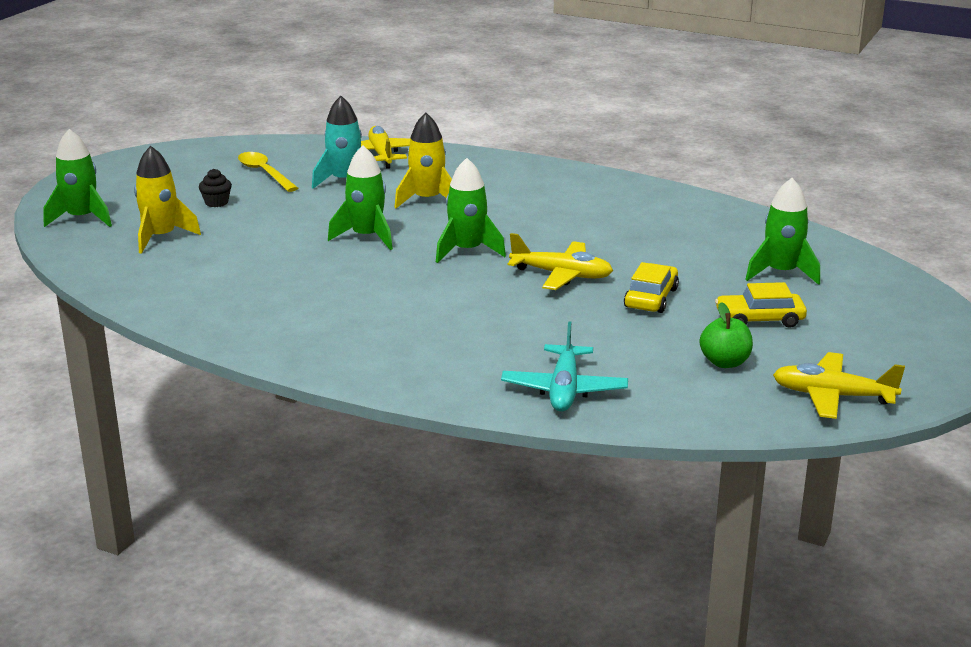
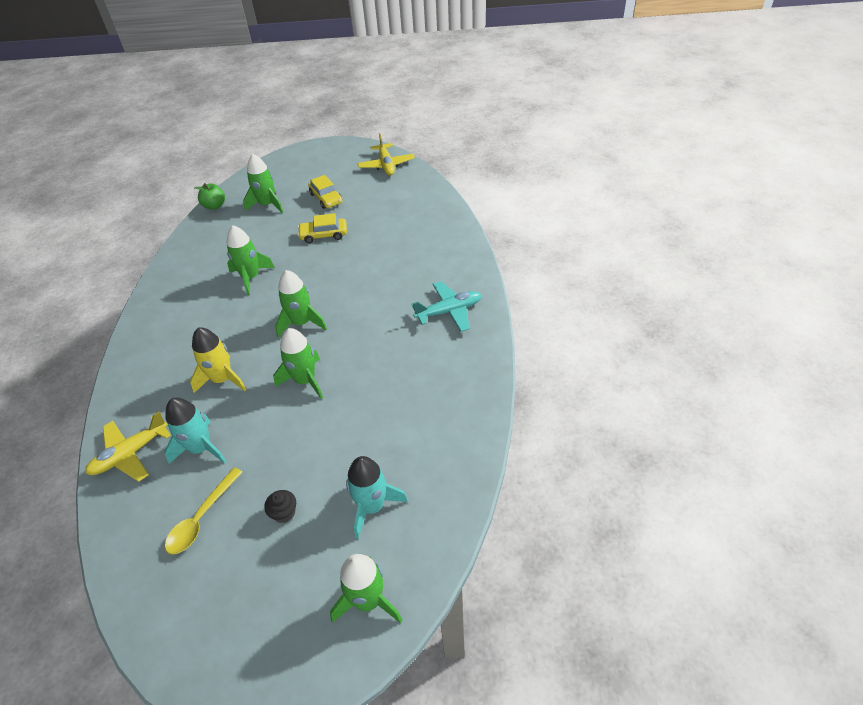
camera: 115 degrees left, 20 degrees up
(161, 237) = (372, 506): yellow rocket -> turquoise rocket
(562, 275) = (314, 273): yellow plane -> none
(564, 389) = (439, 230): turquoise plane -> turquoise plane (449, 311)
(598, 237) = (251, 278): none -> green rocket
(725, 362) = (377, 196): green apple -> green apple (214, 206)

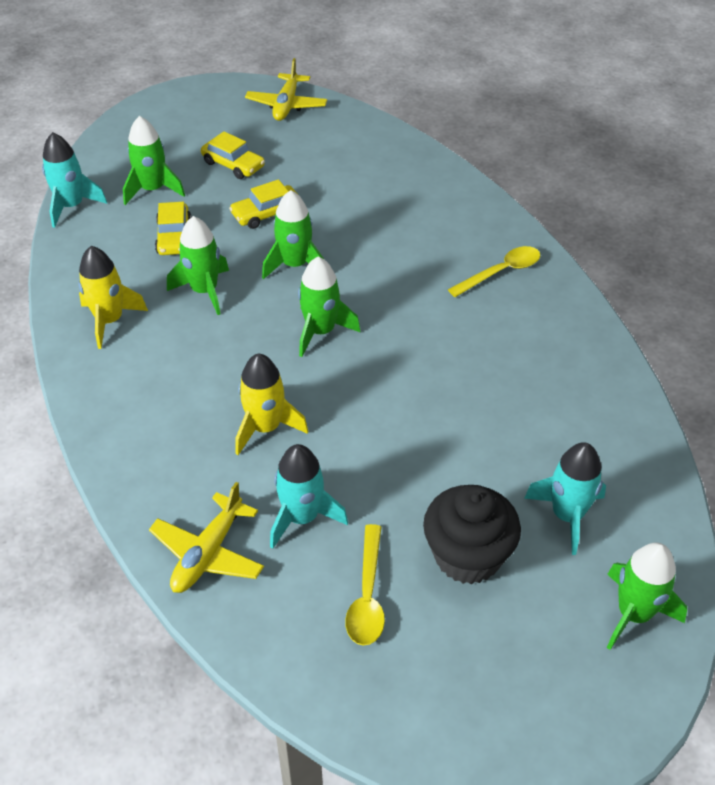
camera: 25 degrees left, 0 degrees up
(184, 283) = (109, 321): none -> yellow rocket
(214, 206) = (71, 206): green apple -> turquoise rocket
(258, 238) = (174, 237): none -> yellow car
(284, 513) = (467, 556): black cupcake -> black cupcake, size x2.26
(305, 380) = (379, 399): green rocket -> green rocket (295, 265)
(386, 165) = (286, 105): yellow plane -> yellow plane turned 45 degrees clockwise
(449, 311) = (501, 272): turquoise plane -> yellow spoon

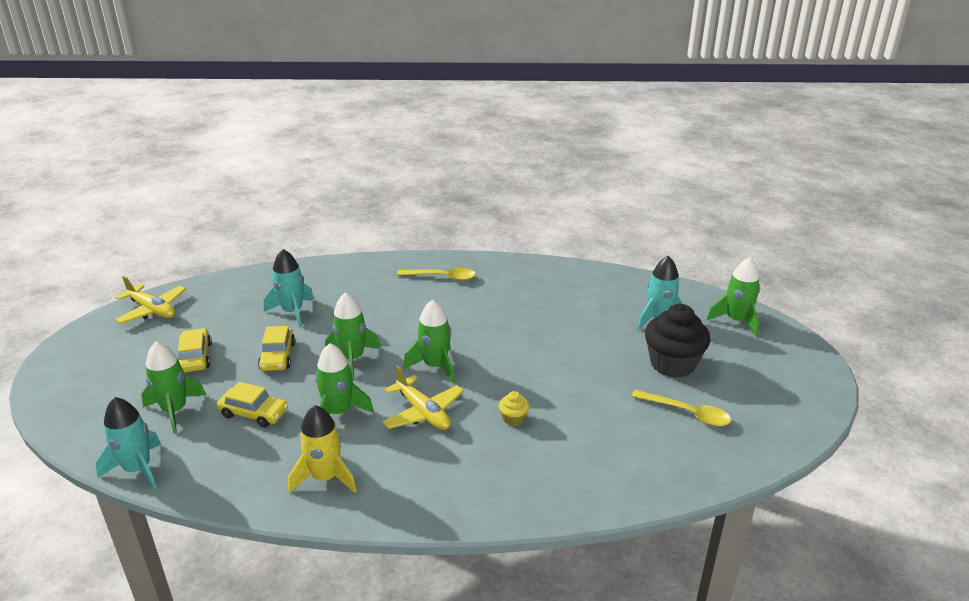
camera: 65 degrees left, 15 degrees down
(208, 553) = (619, 479): yellow plane -> yellow plane (423, 412)
(233, 164) = (195, 357): yellow car -> yellow car turned 75 degrees counterclockwise
(265, 428) = (513, 418): yellow rocket -> yellow cupcake
(302, 517) = (608, 423): turquoise rocket -> turquoise rocket (292, 312)
(501, 272) = (442, 277): yellow spoon -> yellow spoon turned 105 degrees clockwise

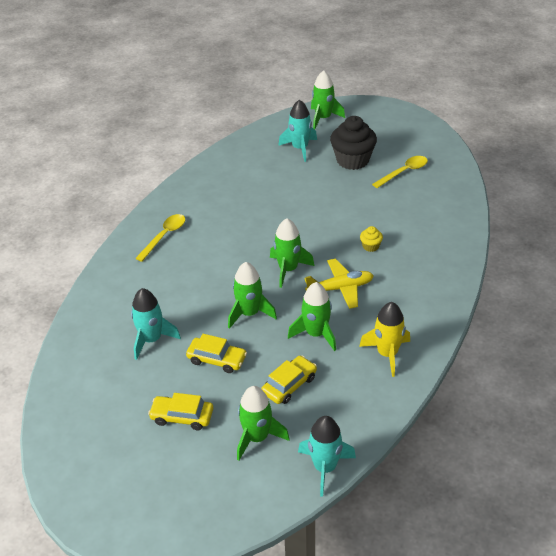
camera: 65 degrees left, 10 degrees up
(152, 310) = (72, 445): yellow plane -> none

